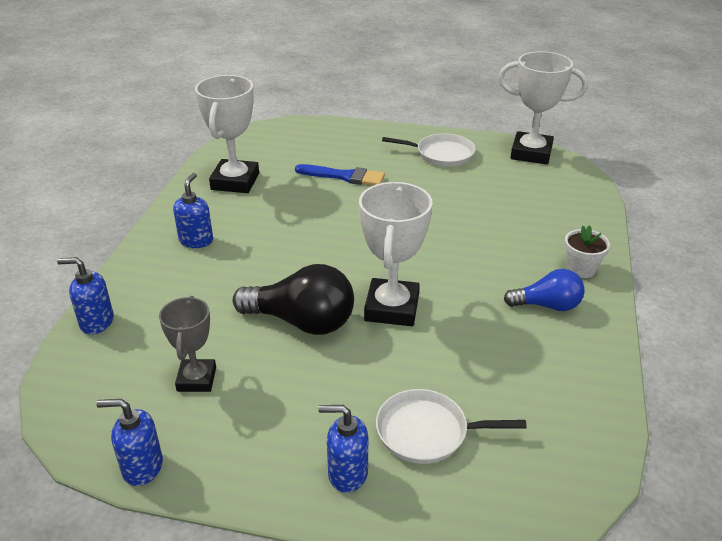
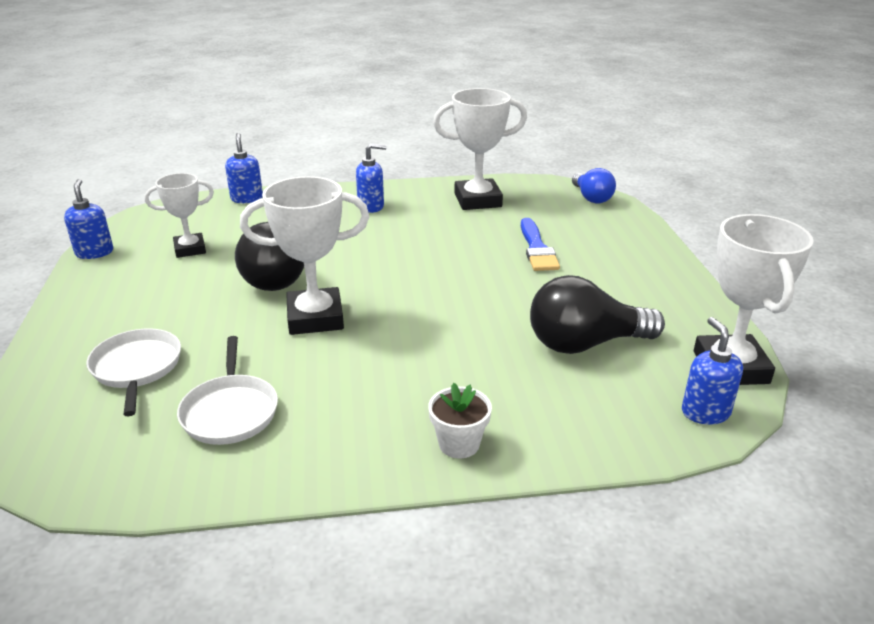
camera: 70 degrees right, 5 degrees down
(196, 379) = (190, 249): grey trophy -> white trophy
(347, 474) = (85, 336): blue soap dispenser -> blue soap dispenser (705, 412)
(442, 154) = (648, 298): white pan -> white pan (230, 411)
(486, 193) = (585, 344): none -> black light bulb
(547, 305) = (364, 422): blue light bulb -> blue light bulb (591, 198)

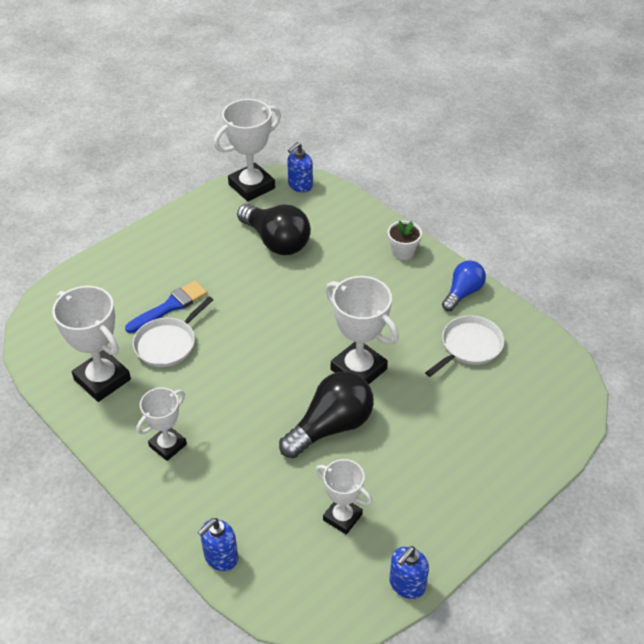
camera: 125 degrees left, 15 degrees up
(137, 368) = (484, 417): white pan -> white pan (167, 344)
(371, 206) = (168, 445): blue soap dispenser -> white trophy
(591, 198) = (48, 311): blue light bulb -> blue light bulb (462, 293)

